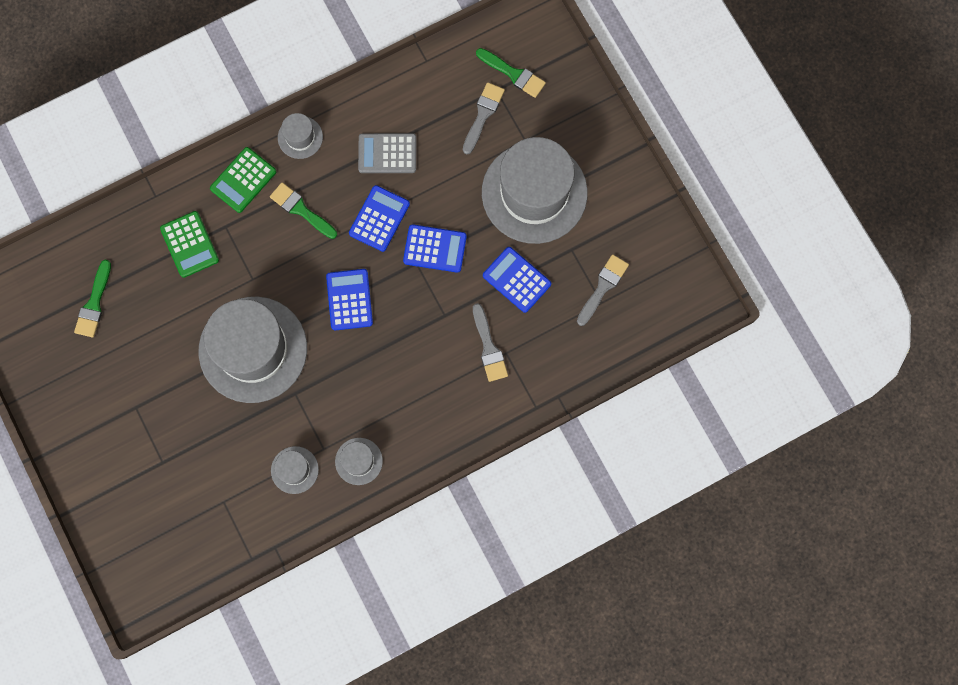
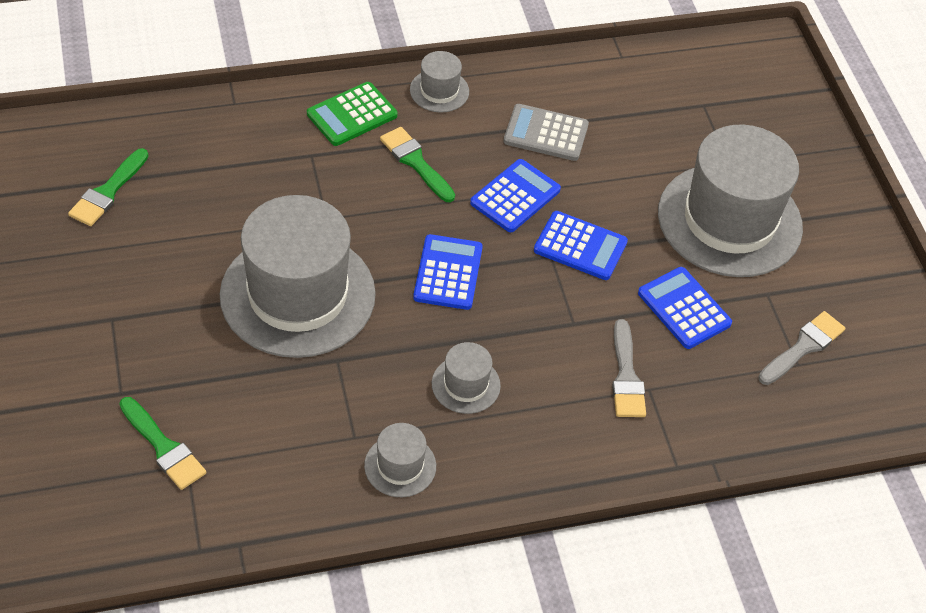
camera: 10 degrees right, 25 degrees down
(189, 244) = (258, 162): green calculator -> none
(294, 470) = (304, 452): grey hat -> grey hat (466, 385)
(483, 115) = (680, 125): grey brush -> none
(513, 74) = (729, 95): green brush -> green brush (163, 447)

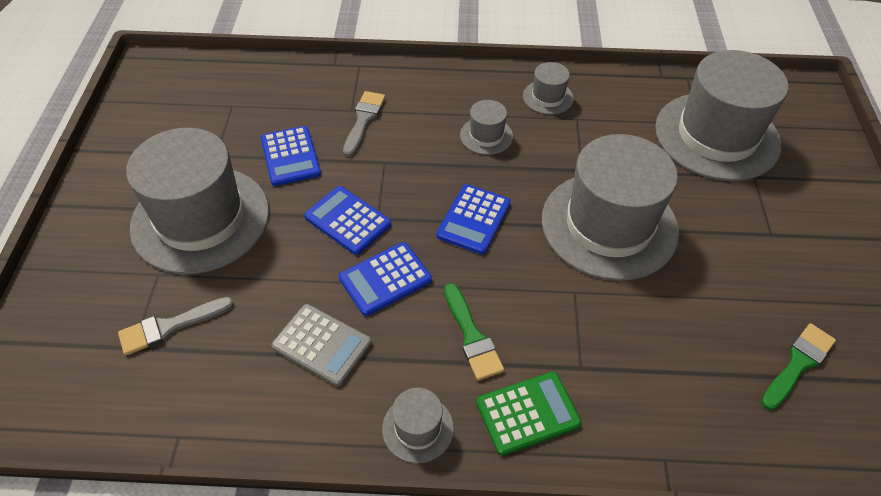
camera: 160 degrees left, 0 degrees up
(163, 447) = (717, 136): green brush -> grey hat
(803, 347) = (219, 115): grey brush -> grey brush (170, 326)

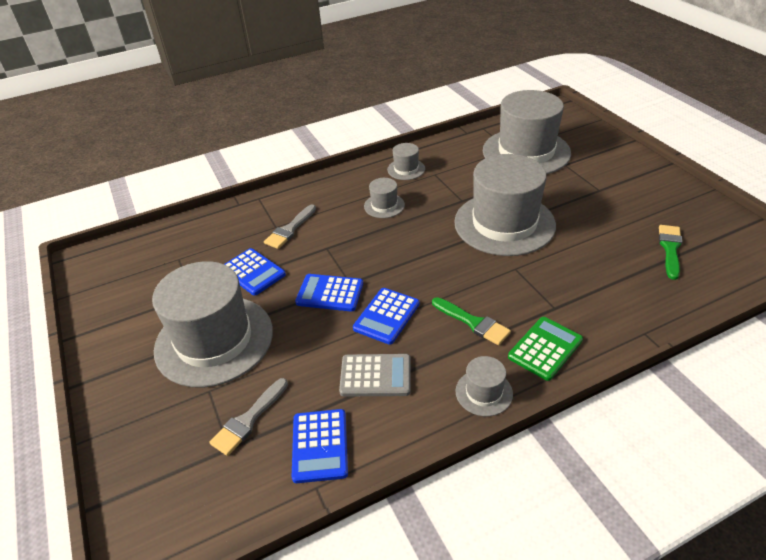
camera: 25 degrees left, 10 degrees down
(363, 120) = (290, 229): grey brush -> grey brush turned 135 degrees counterclockwise
(473, 219) = (417, 256): blue calculator -> blue calculator (320, 446)

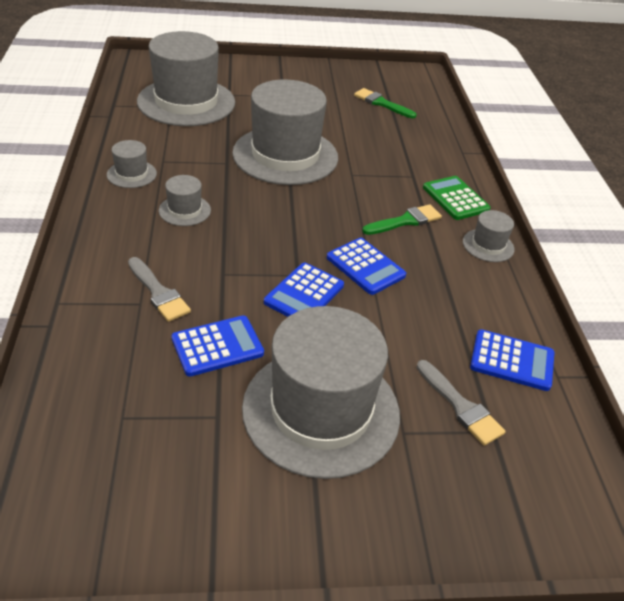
camera: 75 degrees left, 0 degrees up
(375, 376) = (441, 299): grey calculator -> none

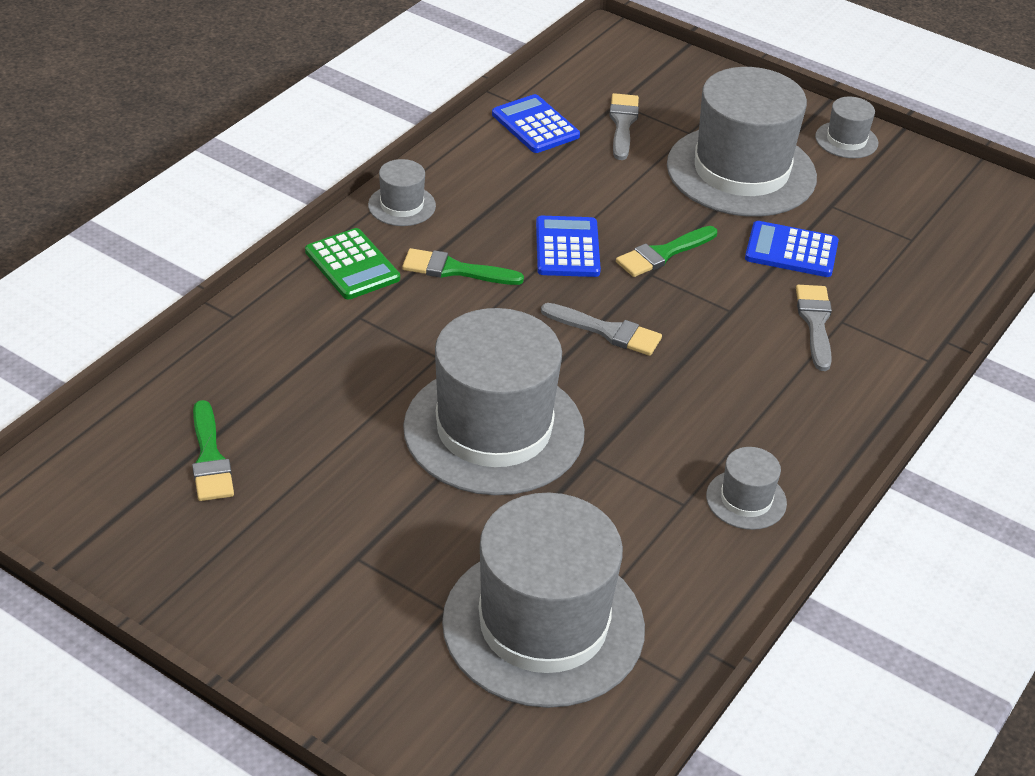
camera: 140 degrees left, 0 degrees up
(184, 210) = (714, 407): grey hat -> grey hat (846, 140)
(284, 225) = (607, 331): none -> grey brush
(304, 294) = (663, 254): blue calculator -> green brush
(455, 198) = (352, 265): green calculator -> green calculator turned 45 degrees counterclockwise

